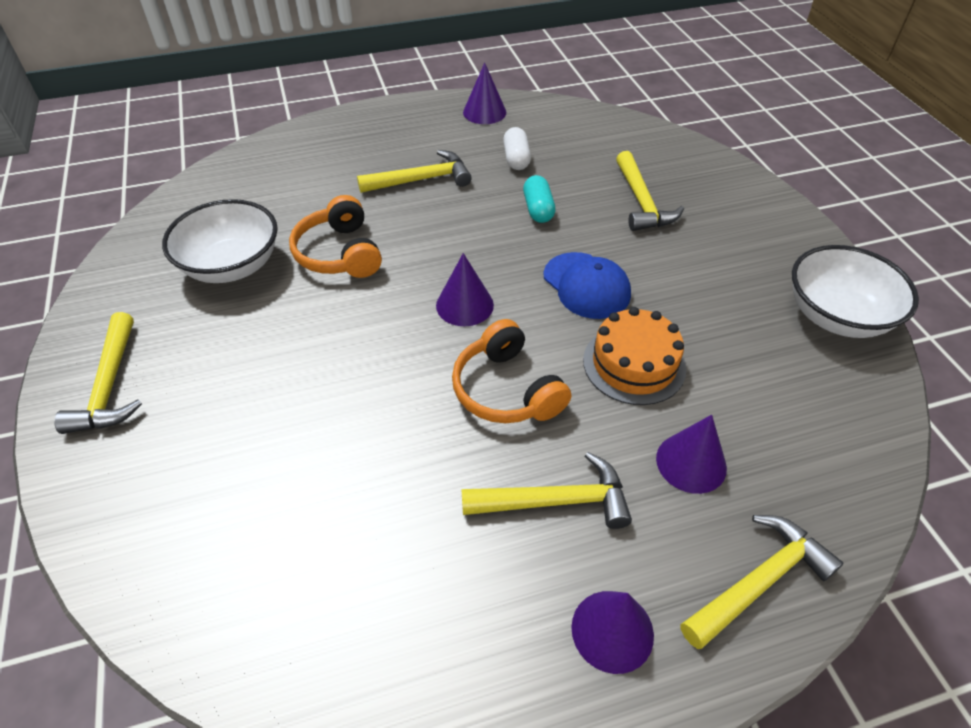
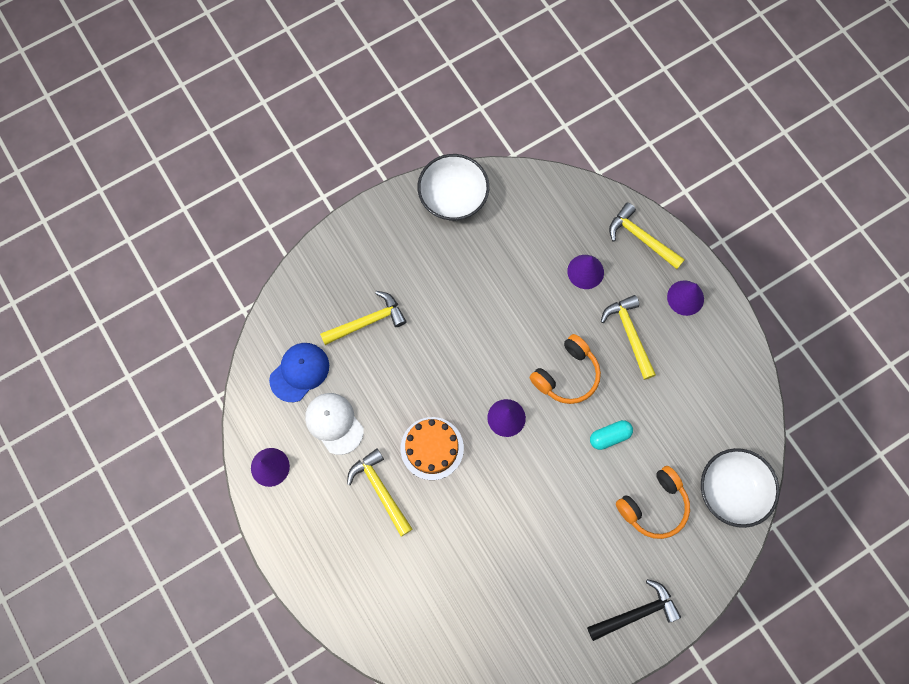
camera: 105 degrees left, 25 degrees up
(110, 385) = (636, 613): yellow hammer -> black hammer
(232, 266) = (514, 591): white bowl -> white bowl (731, 490)
(339, 253) = (480, 519): orange headphones -> orange headphones (653, 505)
(516, 159) = (334, 423): white capsule -> white cap
(538, 209) = (395, 392): turquoise capsule -> turquoise capsule (609, 436)
(586, 285) = (467, 345): blue cap -> blue cap (299, 372)
(634, 364) = (526, 307): orange cake -> orange cake (432, 448)

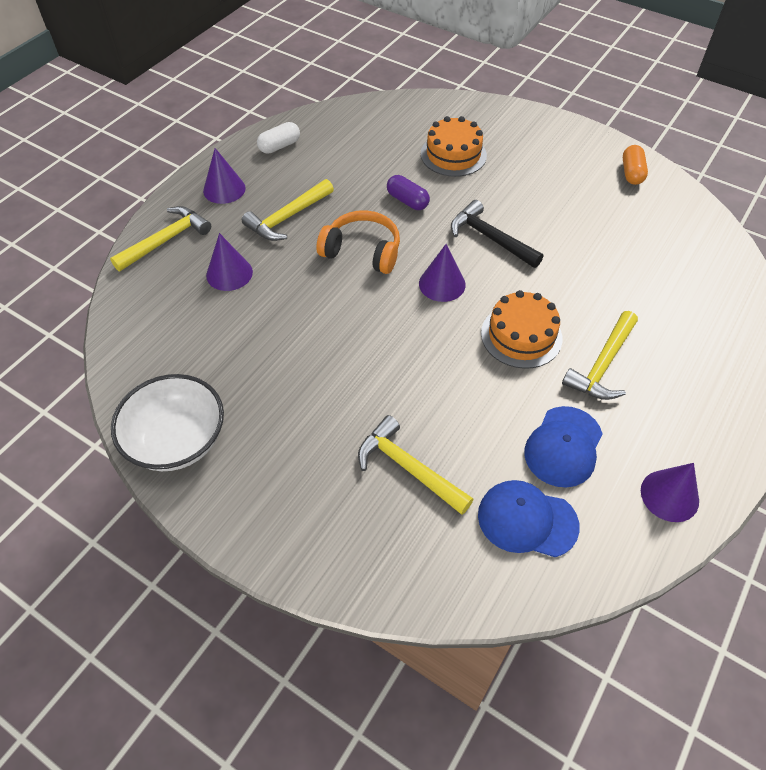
camera: 115 degrees left, 20 degrees down
(334, 423) = (563, 446): white cap -> blue cap
(562, 654) = (632, 173): none -> orange capsule
(609, 436) = (407, 201): turquoise capsule -> purple capsule
(636, 613) = (555, 140): black hammer -> black hammer (490, 238)
(641, 238) = (166, 240): yellow hammer -> yellow hammer turned 150 degrees counterclockwise
(653, 505) = (453, 155): orange headphones -> orange cake
(726, 361) = (279, 146): none -> white capsule
(731, 490) = (404, 114): white bowl -> none

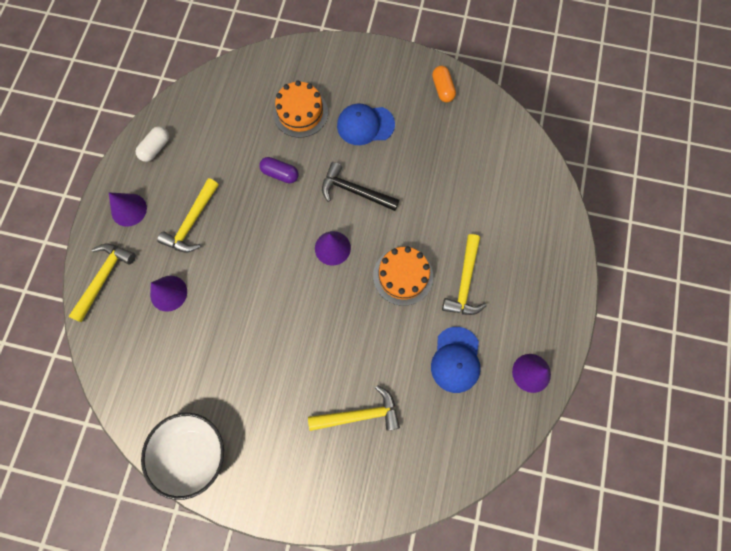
camera: 20 degrees left, 20 degrees up
(362, 251) = (263, 236): orange headphones -> none
(408, 468) = (359, 414): yellow hammer -> yellow hammer turned 150 degrees clockwise
(527, 520) = (447, 425): blue cap -> blue cap (365, 125)

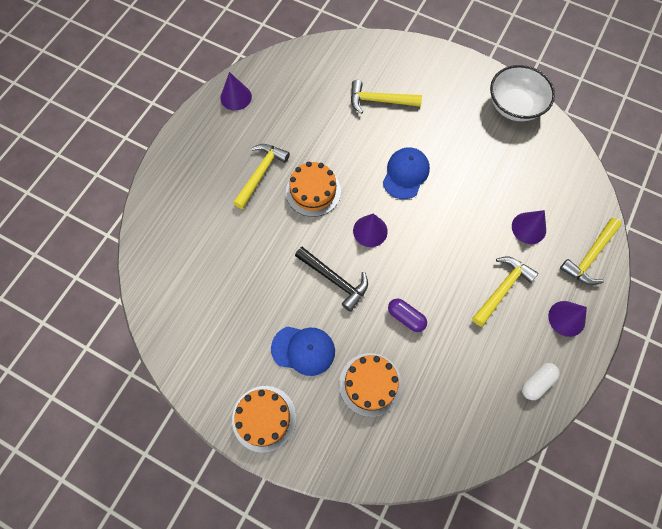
camera: 165 degrees left, 5 degrees down
(381, 68) = (264, 418): none -> orange cake
(442, 89) = (205, 372): orange capsule -> none
(456, 360) = (291, 119): blue cap -> blue cap (405, 174)

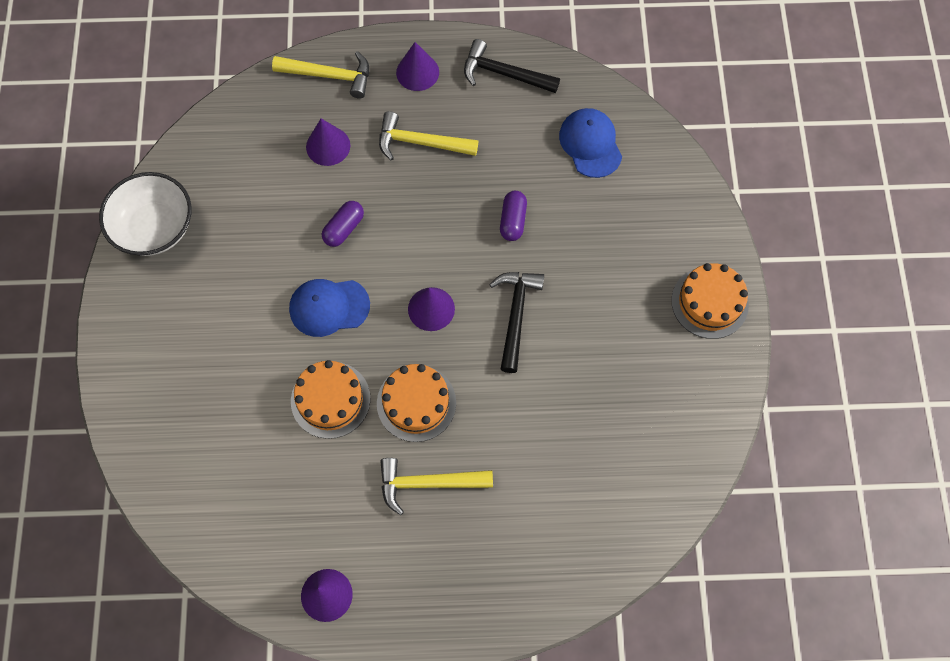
camera: 120 degrees left, 0 degrees up
(303, 350) = (615, 304): blue cap -> blue cap (590, 144)
(370, 384) = (607, 220): orange cake -> orange cake (330, 399)
(379, 101) = (231, 394): yellow hammer -> none
(458, 208) = (344, 228): none -> purple capsule
(537, 382) = (504, 74): white capsule -> black hammer

